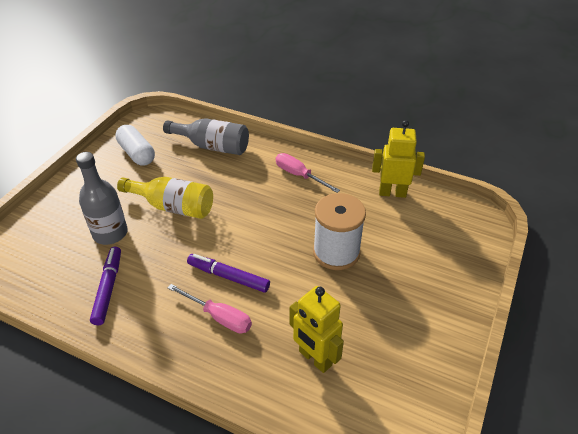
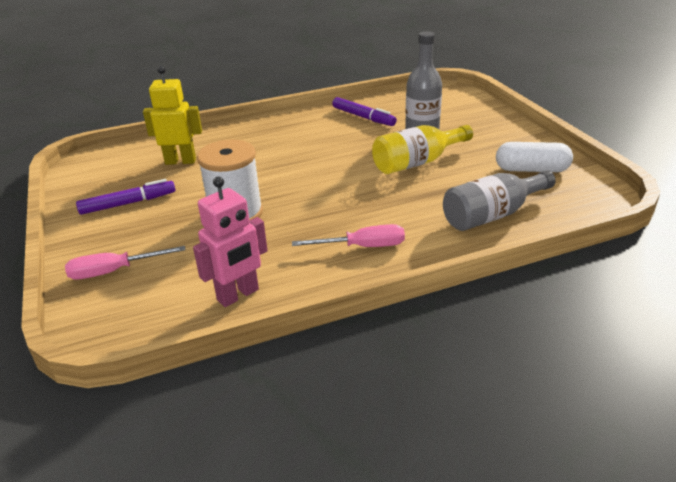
camera: 135 degrees right, 10 degrees down
(219, 317) = (272, 143): pink screwdriver -> pink screwdriver (114, 271)
(228, 277) = (299, 158): purple marker -> purple marker (128, 203)
(392, 193) = (238, 295): yellow robot -> pink robot

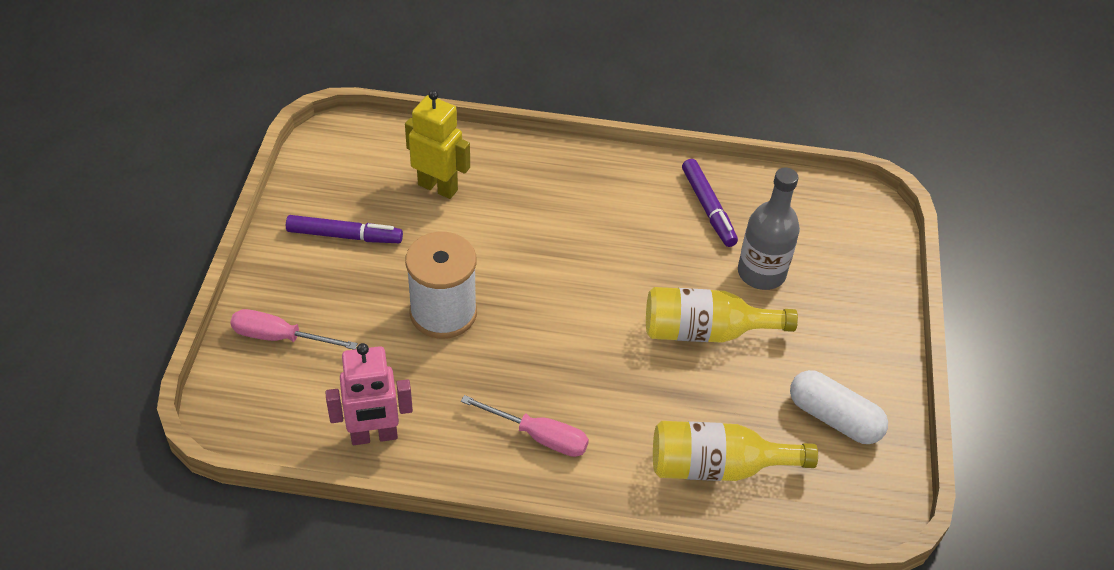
camera: 25 degrees right, 15 degrees up
(492, 215) = (717, 466): grey bottle -> yellow bottle

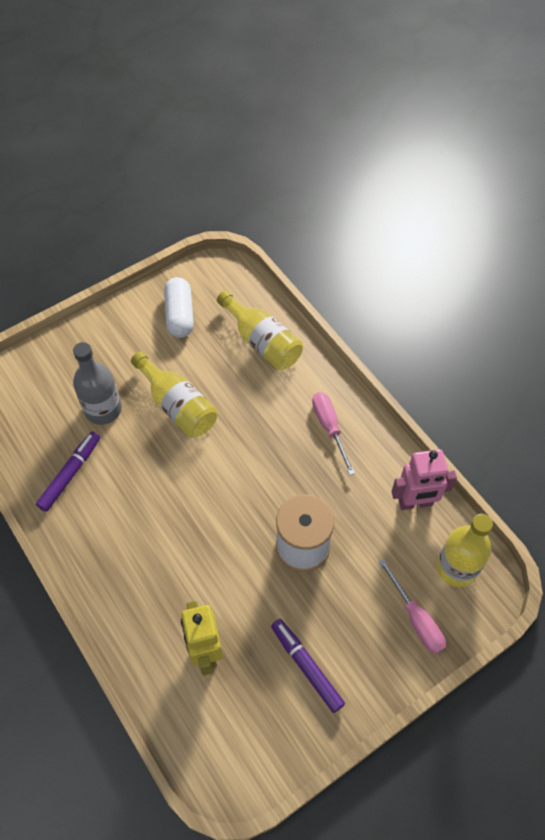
camera: 130 degrees left, 10 degrees up
(277, 409) = (456, 568): none -> yellow bottle
(374, 436) = (415, 503): pink robot -> pink robot turned 135 degrees clockwise

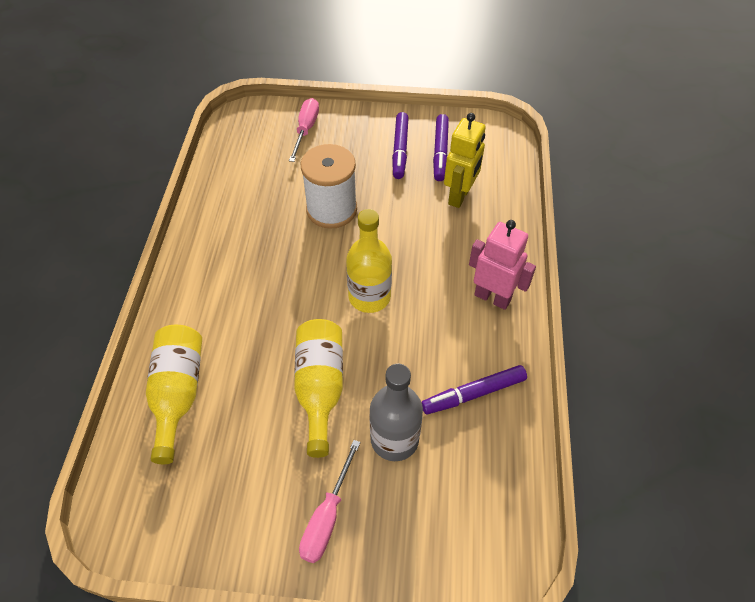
camera: 140 degrees left, 5 degrees down
(180, 315) = (221, 495): white capsule -> none
(266, 696) = (440, 152): none -> purple marker
(329, 428) = (217, 272): pink screwdriver -> pink screwdriver (327, 517)
(415, 503) = (224, 183): pink robot -> pink robot (492, 297)
(456, 568) = (248, 136): yellow bottle -> yellow bottle (369, 297)

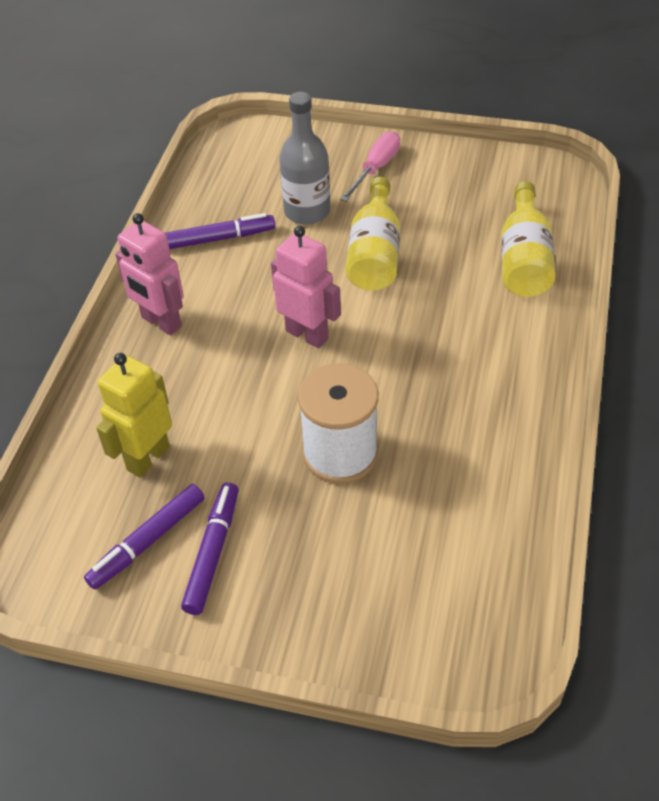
camera: 170 degrees left, 5 degrees down
(306, 130) = (369, 615): pink screwdriver -> none
(369, 297) = (307, 334): yellow bottle -> pink robot
(440, 152) = (148, 541): purple marker -> purple marker turned 150 degrees counterclockwise

